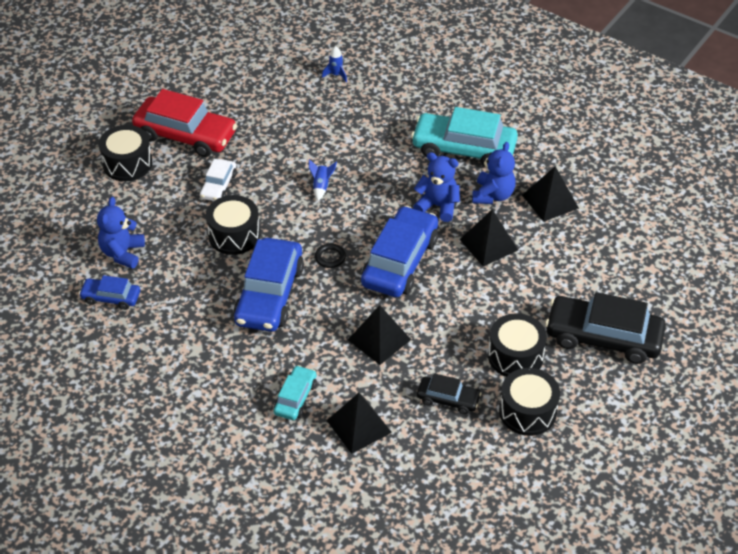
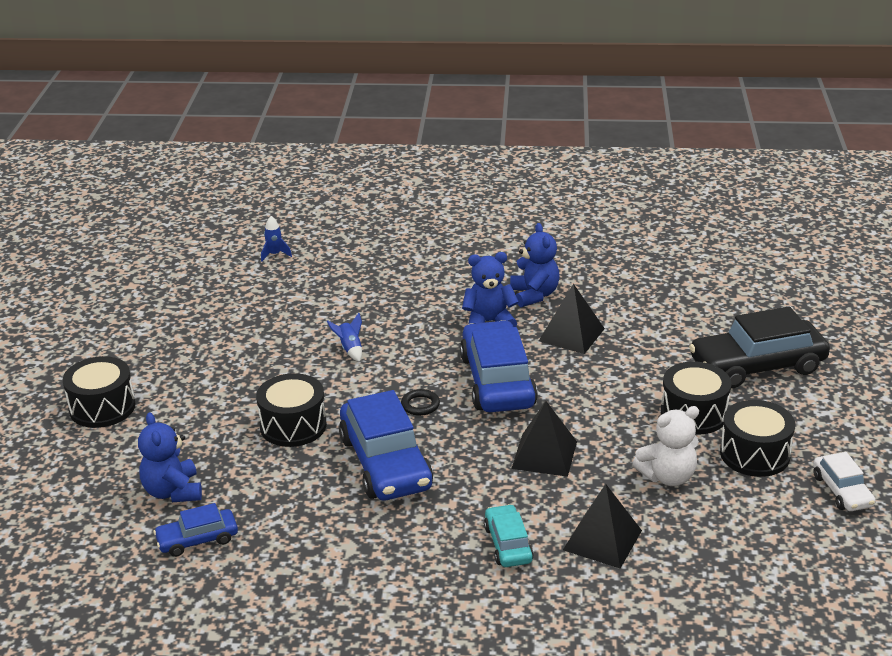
camera: 30 degrees left, 15 degrees down
(185, 135) = (150, 358): red car -> none
(218, 185) = (232, 389): white car -> white car (842, 491)
(448, 399) = (668, 477): black car -> white teddy bear
(464, 148) = (467, 269): turquoise car -> none
(550, 201) = (593, 280): black pyramid -> none

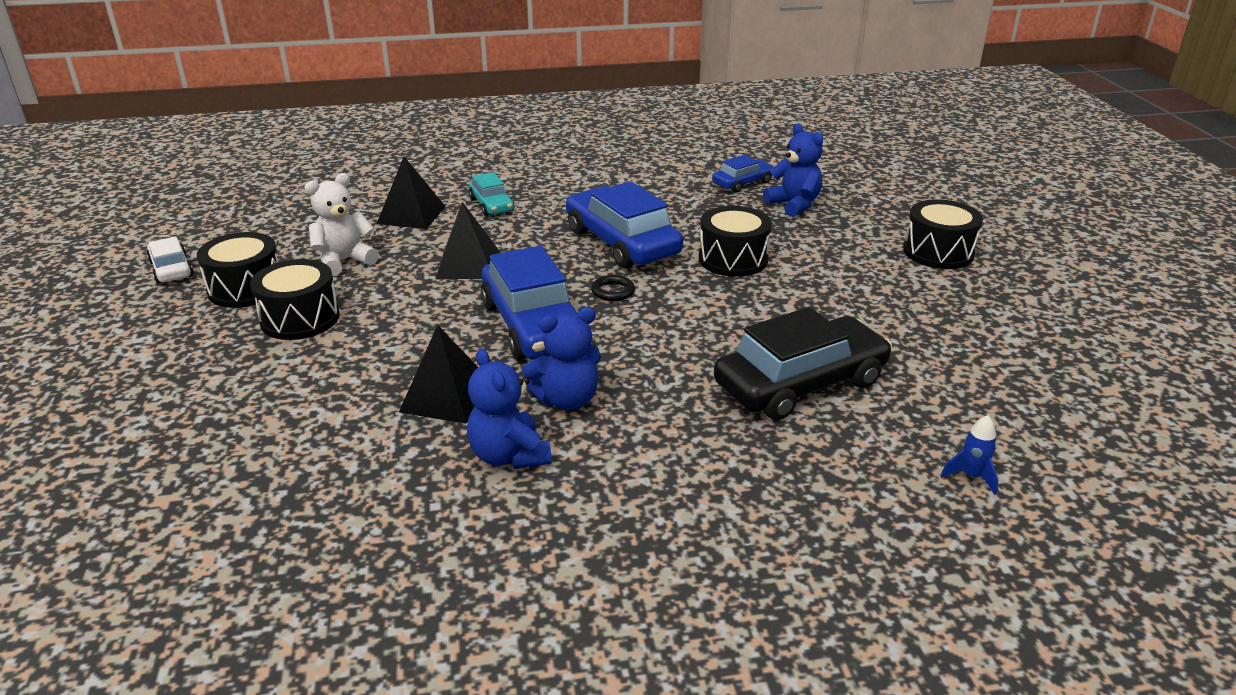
camera: 165 degrees right, 0 degrees up
(350, 349) = (732, 340): blue rocket -> none
(757, 366) = (194, 384): black car -> black car (800, 383)

